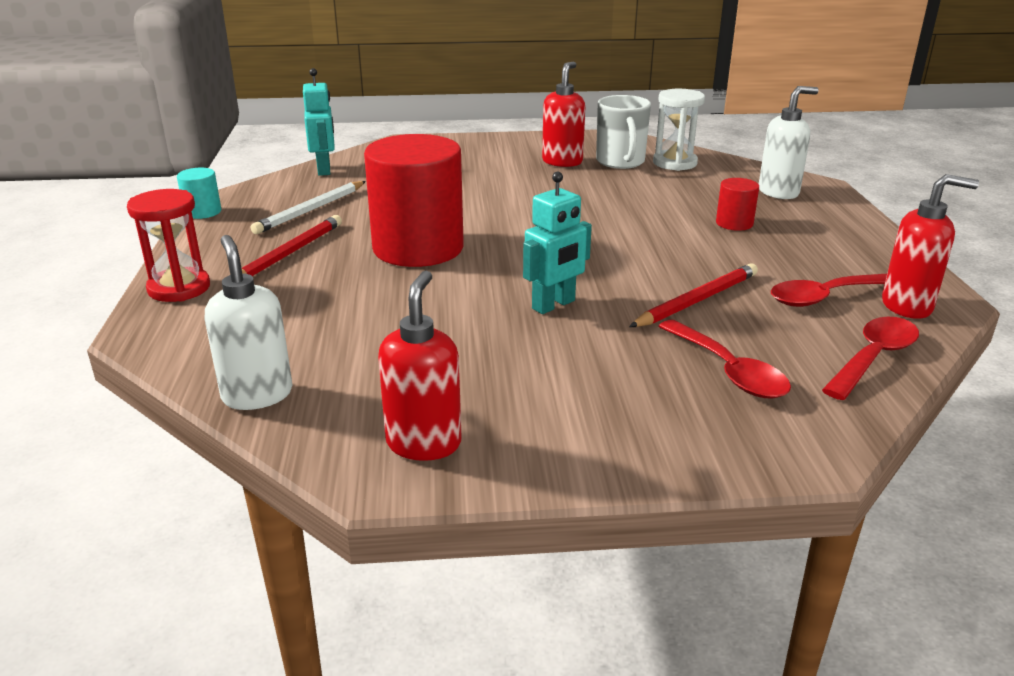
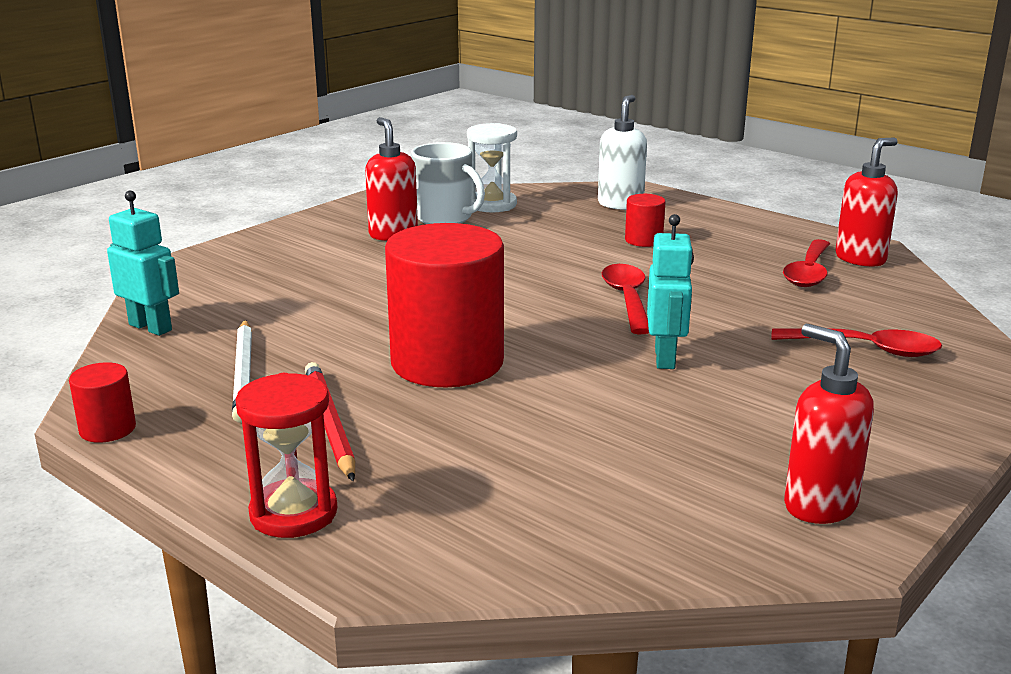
camera: 45 degrees left, 5 degrees down
(203, 212) = (107, 429): turquoise cylinder -> red cylinder
(257, 395) = (619, 552): white soap dispenser -> none
(697, 300) = (746, 309): red pencil -> none
(873, 358) = (913, 301): red spoon -> red spoon (627, 299)

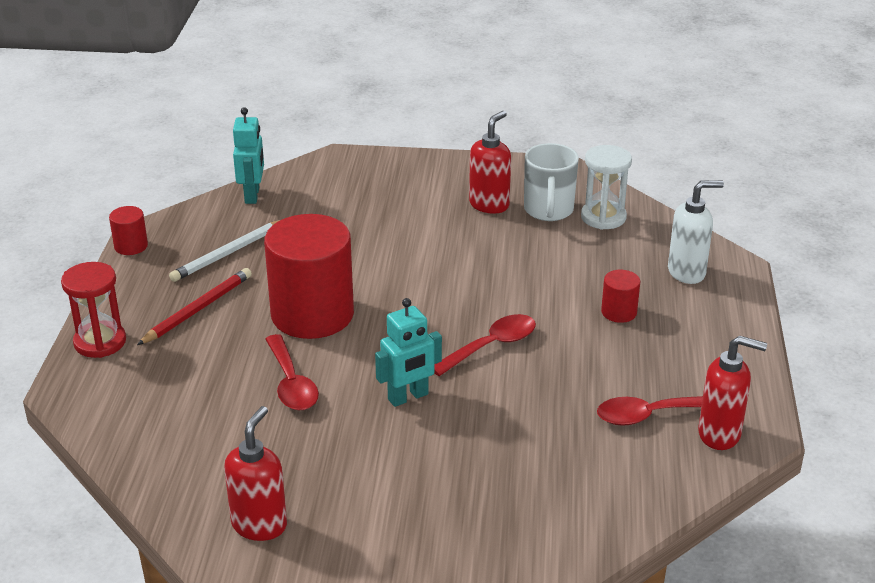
camera: 55 degrees right, 10 degrees up
(866, 349) = (523, 486): red spoon -> red spoon (291, 383)

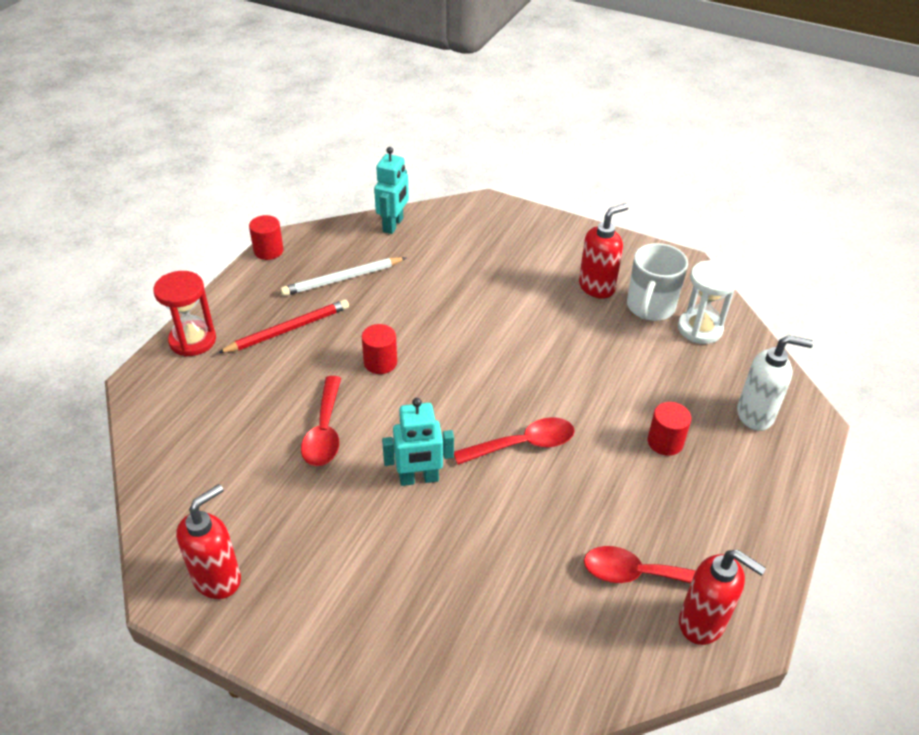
camera: 20 degrees right, 10 degrees up
(312, 314) = (380, 362): red cylinder -> red cylinder, size x0.43

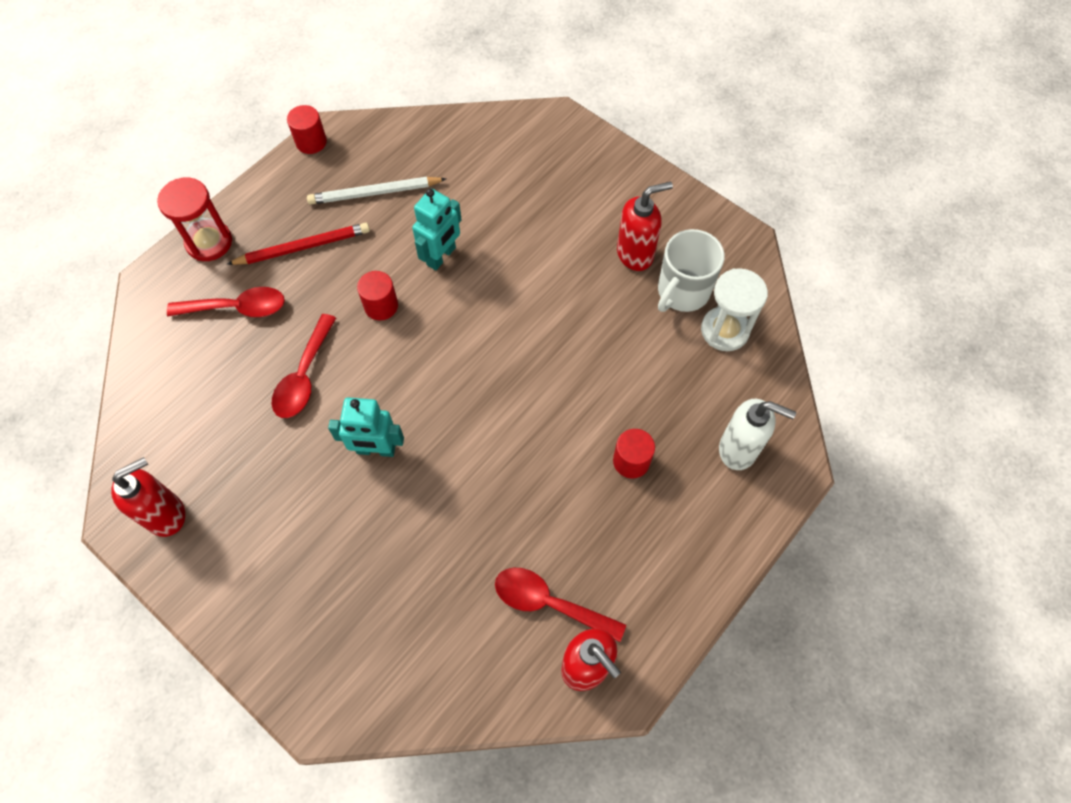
camera: 15 degrees right, 20 degrees up
(393, 225) = (448, 130): turquoise robot -> turquoise robot (441, 256)
(523, 444) = (489, 433): red spoon -> red spoon (237, 308)

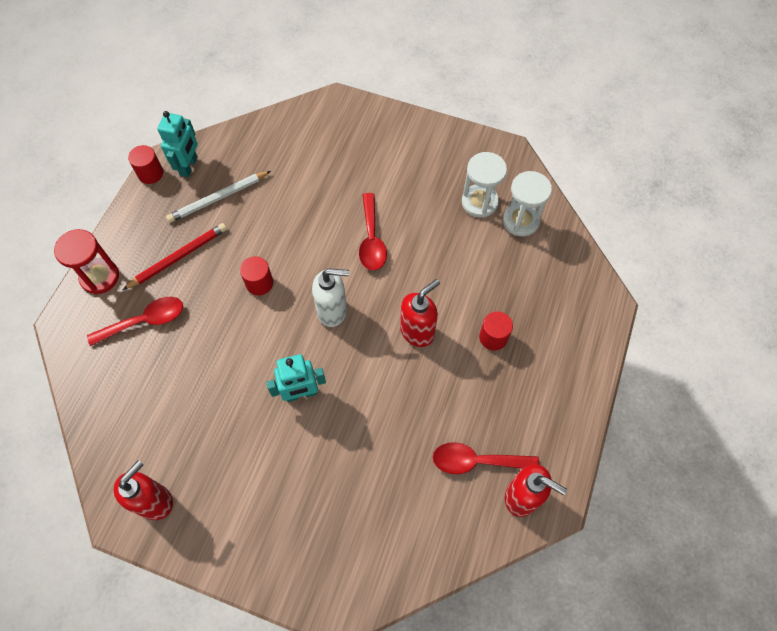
camera: 20 degrees left, 0 degrees up
(304, 376) = (221, 356): red spoon -> red spoon (371, 239)
(441, 256) = (291, 231): turquoise robot -> turquoise robot (189, 166)
(635, 254) = (434, 185): red soap dispenser -> red soap dispenser (417, 331)
(682, 292) = (479, 202): white mug -> white hourglass
(738, 449) = (564, 303): white soap dispenser -> white soap dispenser (332, 311)

